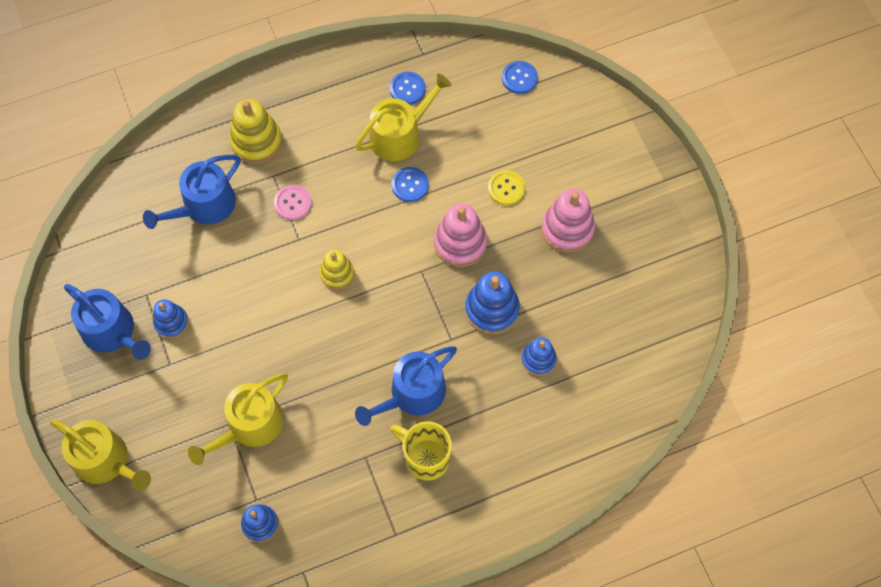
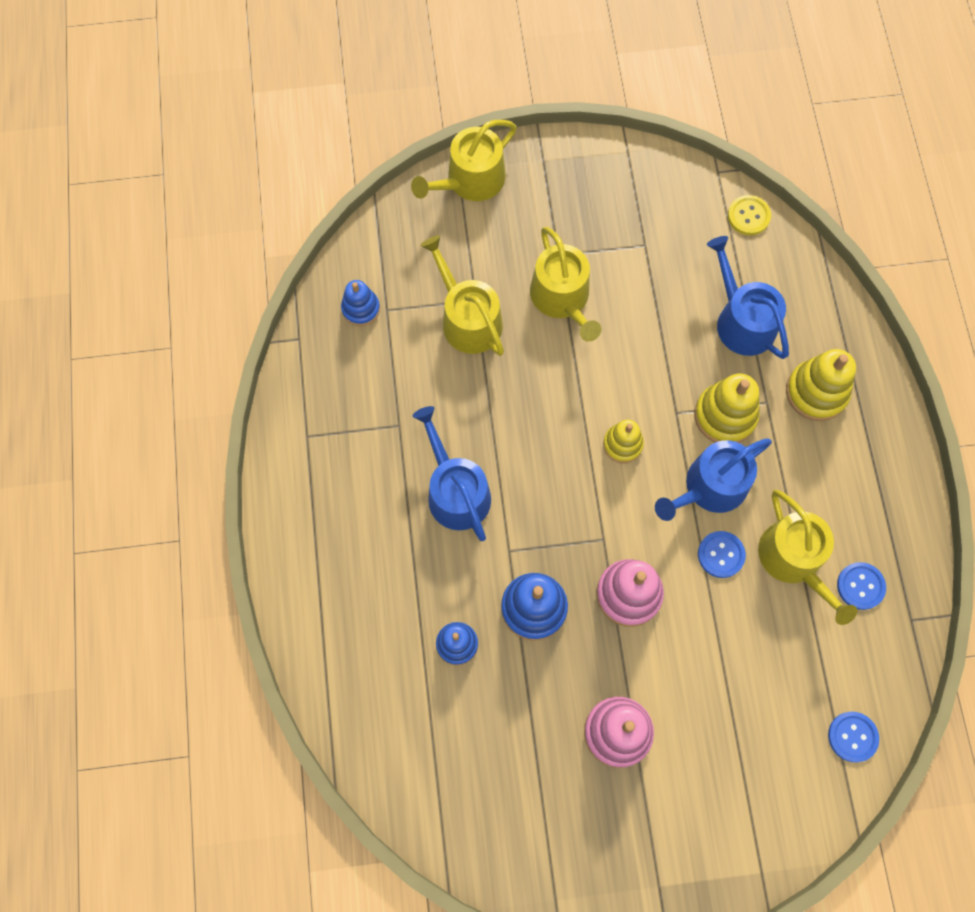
camera: 105 degrees right, 5 degrees up
(112, 332) = (609, 207): blue watering can -> blue watering can (710, 487)
(171, 322) = (606, 264): blue stacking toy -> none
(213, 351) = (562, 298): none -> yellow watering can
(293, 203) = (725, 415): pink button -> yellow stacking toy
(425, 458) = (379, 487): yellow mug -> none
(506, 188) = (691, 671): yellow button -> yellow button (748, 216)

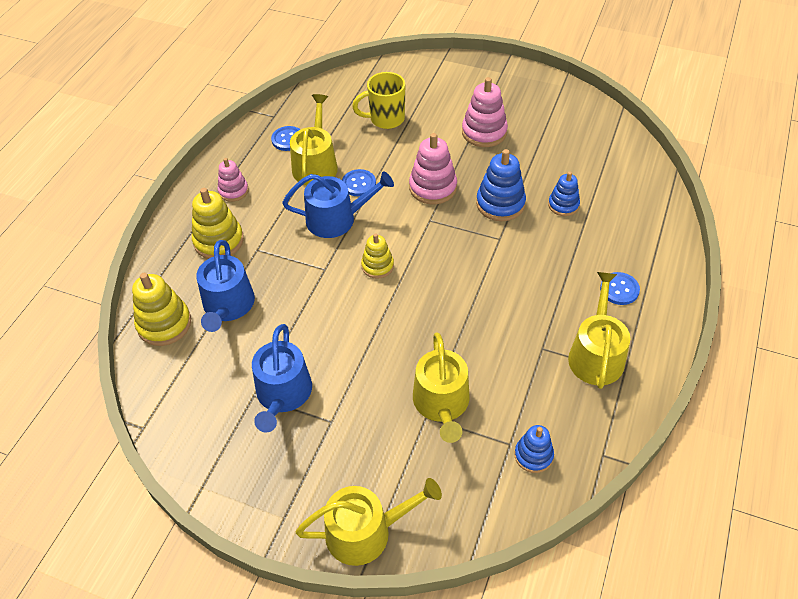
camera: 150 degrees left, 20 degrees down
(455, 491) = (519, 287): blue watering can -> blue watering can (283, 394)
(562, 298) = (352, 384): yellow watering can -> yellow watering can (596, 354)
(725, 415) = (292, 253): yellow stacking toy -> yellow stacking toy (164, 324)
(748, 216) = (153, 378): yellow button -> none
(762, 691) = (385, 119): none -> yellow mug
(852, 737) = (351, 86): blue button -> blue button (619, 289)
(858, 469) = (233, 191): none -> pink stacking toy

